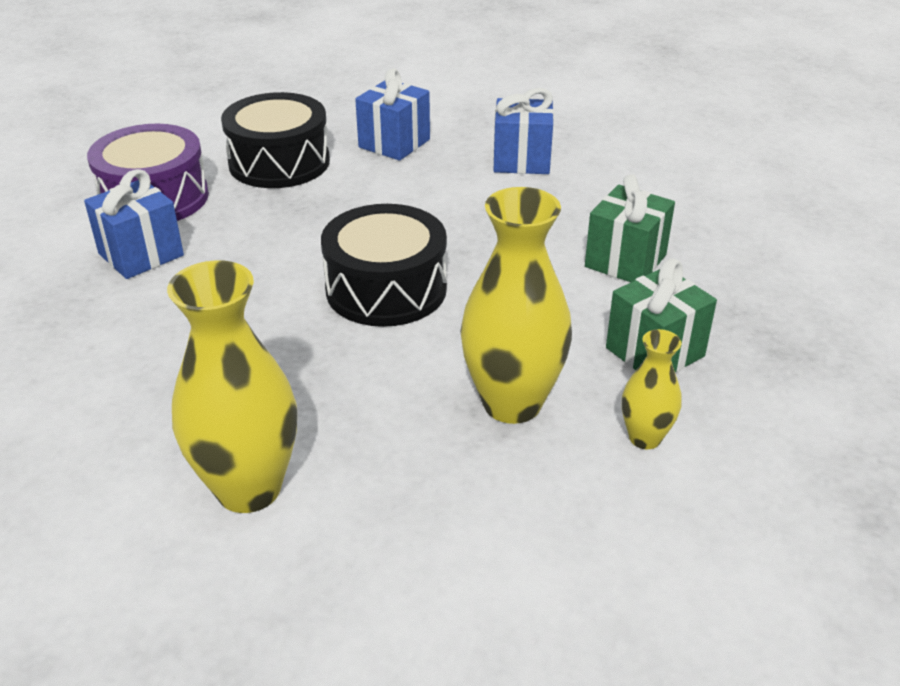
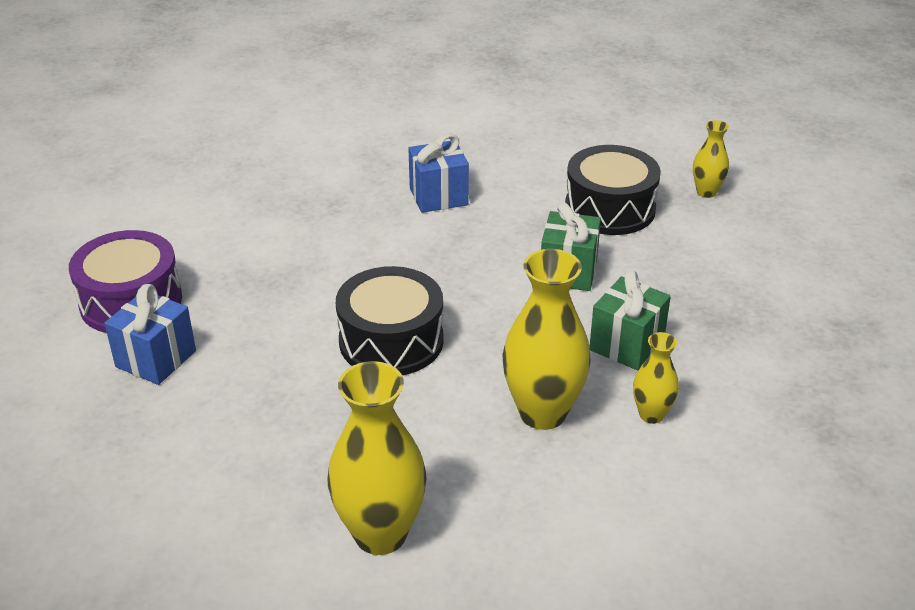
camera: 20 degrees left, 0 degrees up
(279, 162) = (225, 242): black drum -> black drum (610, 208)
(394, 143) = (319, 201): blue gift -> none
(838, 210) = (706, 192): none -> yellow vase

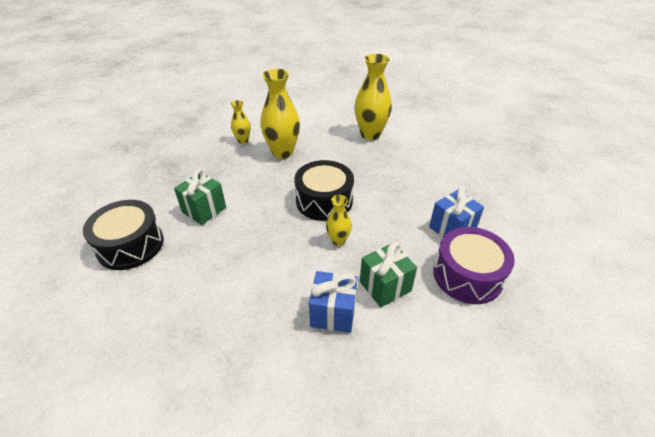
camera: 155 degrees left, 5 degrees up
(438, 196) = (221, 299): blue gift -> blue gift (333, 313)
(626, 344) = (220, 166): green gift -> green gift (385, 286)
(706, 192) = (62, 237): yellow vase -> yellow vase (338, 240)

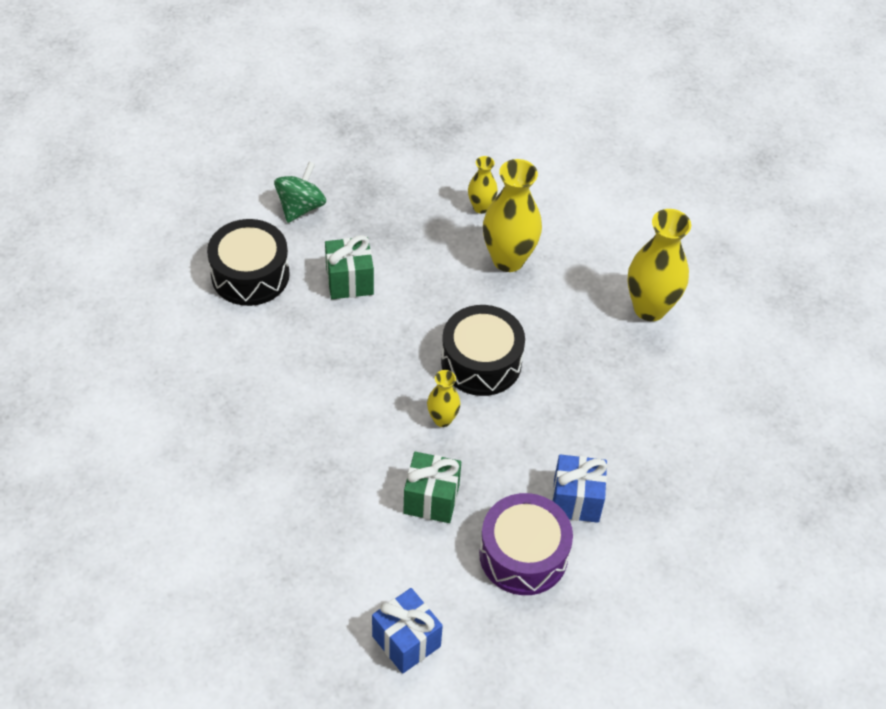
camera: 40 degrees right, 10 degrees up
(133, 193) = (301, 207): none -> green spinning top
(333, 313) = (357, 484): blue gift -> blue gift (406, 641)

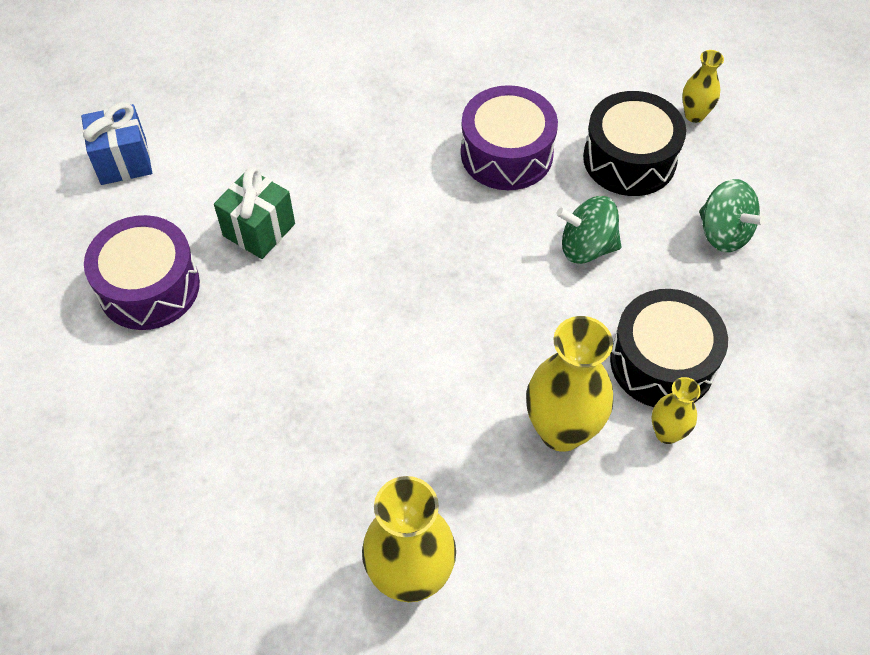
camera: 115 degrees right, 5 degrees up
(276, 354) = (506, 153): none -> purple drum
(349, 281) = (586, 247): green gift -> green spinning top
(442, 419) = (351, 273): yellow vase -> yellow vase (694, 115)
(481, 362) = (411, 339): black drum -> black drum (662, 362)
(576, 500) = (181, 362): blue gift -> none

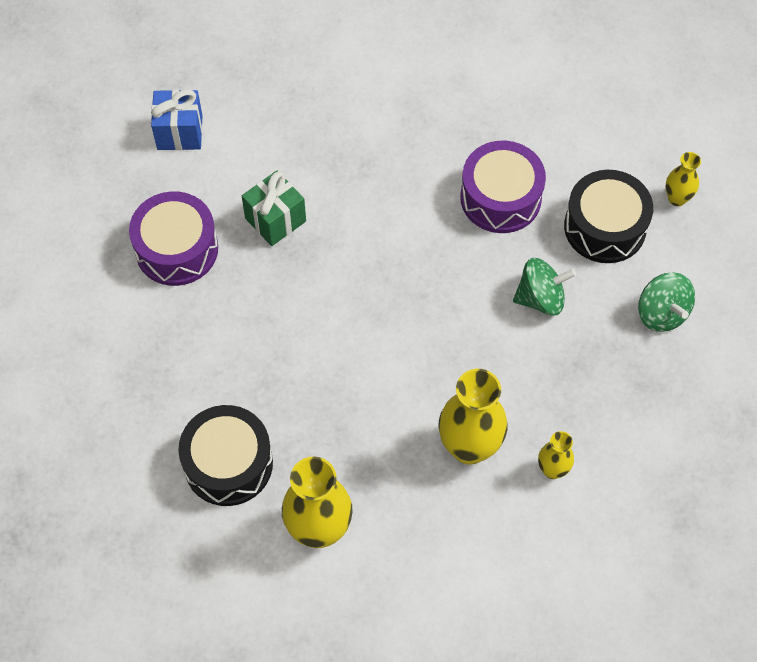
camera: 15 degrees right, 5 degrees up
(586, 247) = (541, 298): green spinning top -> green spinning top turned 150 degrees clockwise
(662, 362) = (569, 411): black drum -> black drum (228, 463)

